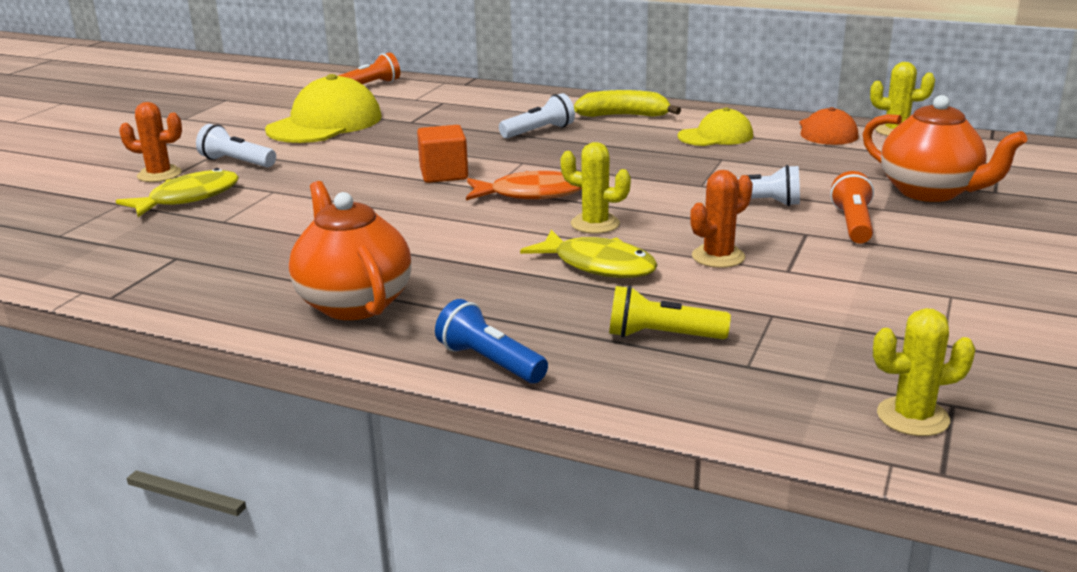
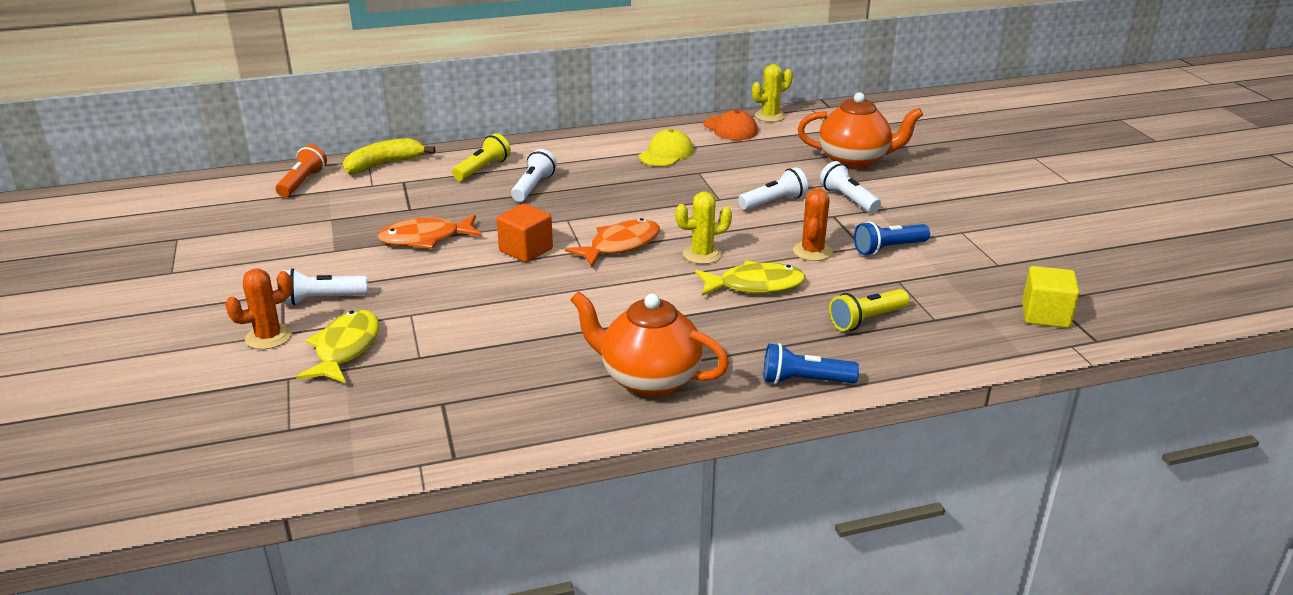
camera: 40 degrees left, 5 degrees up
(325, 123) = (333, 234): yellow cap -> none
(383, 144) = (425, 239): none -> orange fish
(521, 109) = (482, 169): none -> yellow flashlight
(624, 116) = (574, 153): yellow banana -> yellow banana (384, 164)
(817, 282) = (888, 248): none -> blue flashlight
(853, 224) = (848, 199): orange flashlight -> white flashlight
(912, 417) = (1045, 315): yellow cactus -> yellow cube

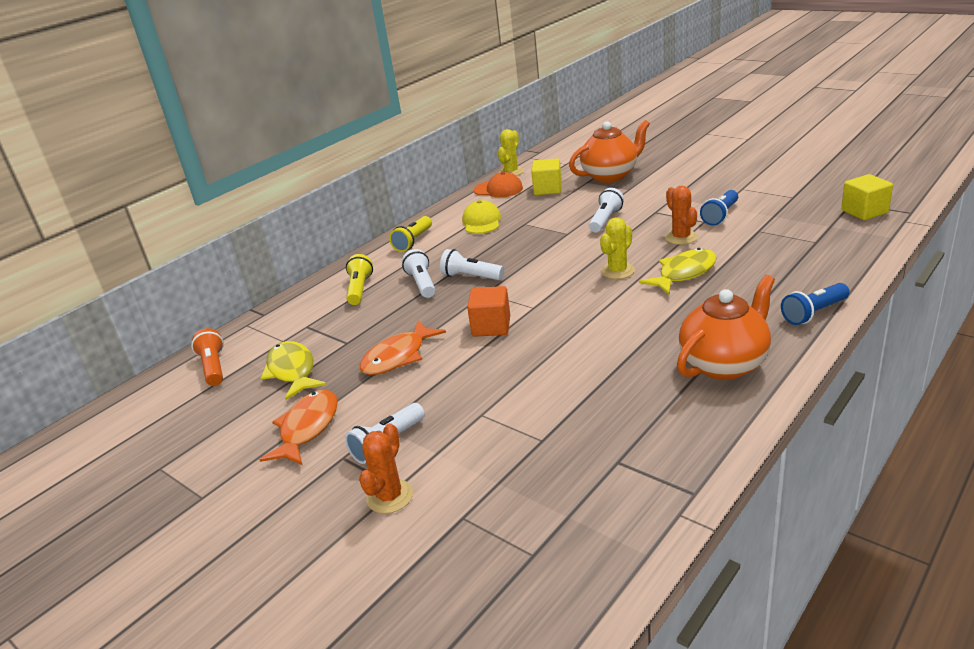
camera: 30 degrees left, 0 degrees up
(345, 349) = (472, 468): yellow fish -> yellow fish (292, 371)
(384, 164) = (268, 322): yellow banana -> none
(620, 245) = (553, 291): orange fish -> orange fish (307, 428)
(648, 379) = (724, 364): orange teapot -> orange teapot turned 150 degrees clockwise
(773, 148) = (547, 189): none -> yellow cube
(848, 199) = (647, 199): white flashlight -> white flashlight (471, 277)
(866, 320) = (782, 261): yellow flashlight -> yellow flashlight (413, 241)

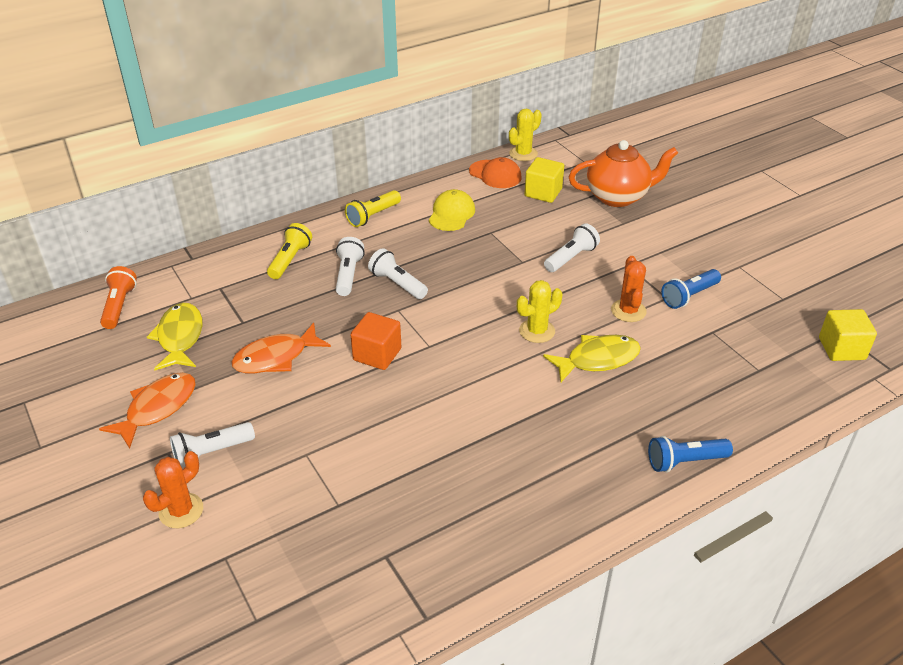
camera: 15 degrees right, 10 degrees up
(724, 364) = (555, 488): orange teapot -> none

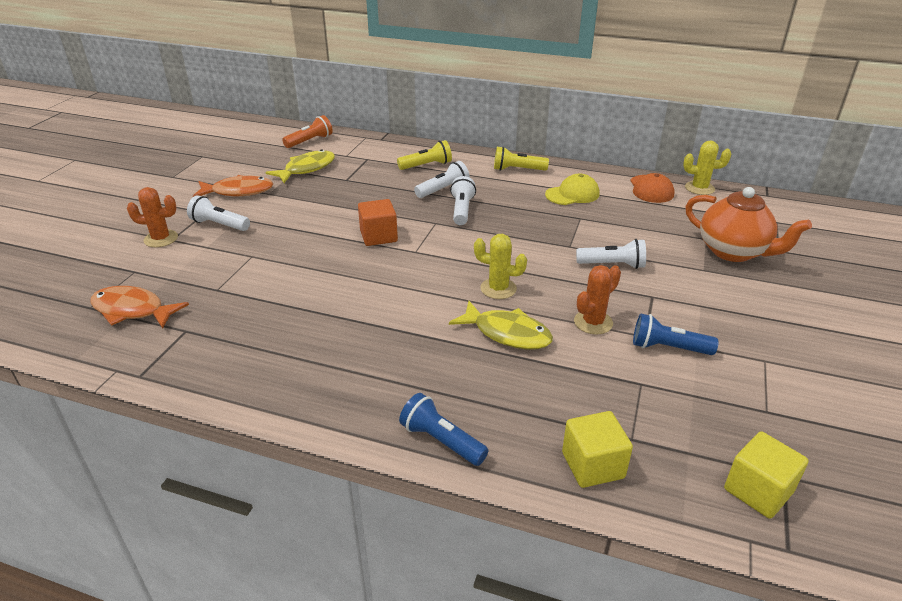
camera: 50 degrees right, 5 degrees down
(276, 357) = (328, 204): orange fish -> orange fish (133, 310)
(543, 192) = (669, 217): yellow cube -> yellow cube (593, 465)

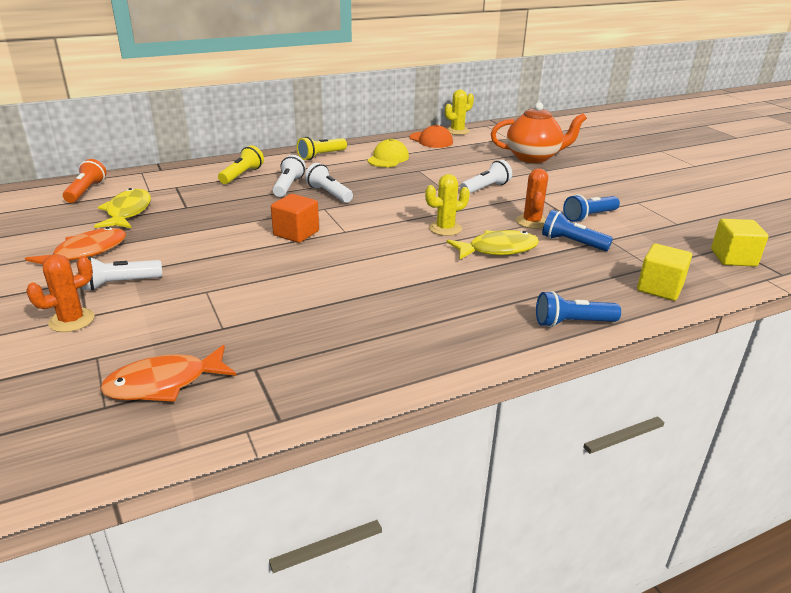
camera: 45 degrees left, 5 degrees down
(593, 365) = (572, 243): none -> blue flashlight

